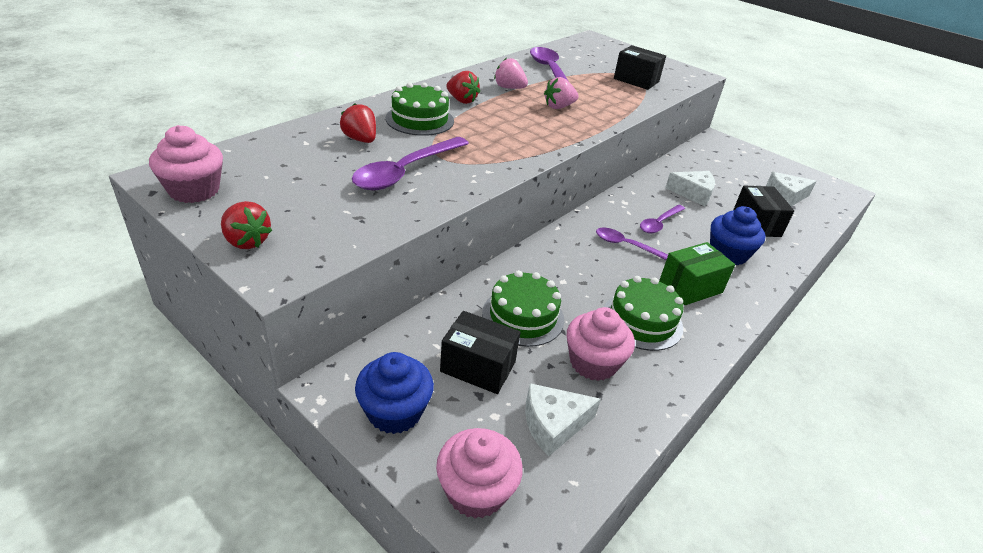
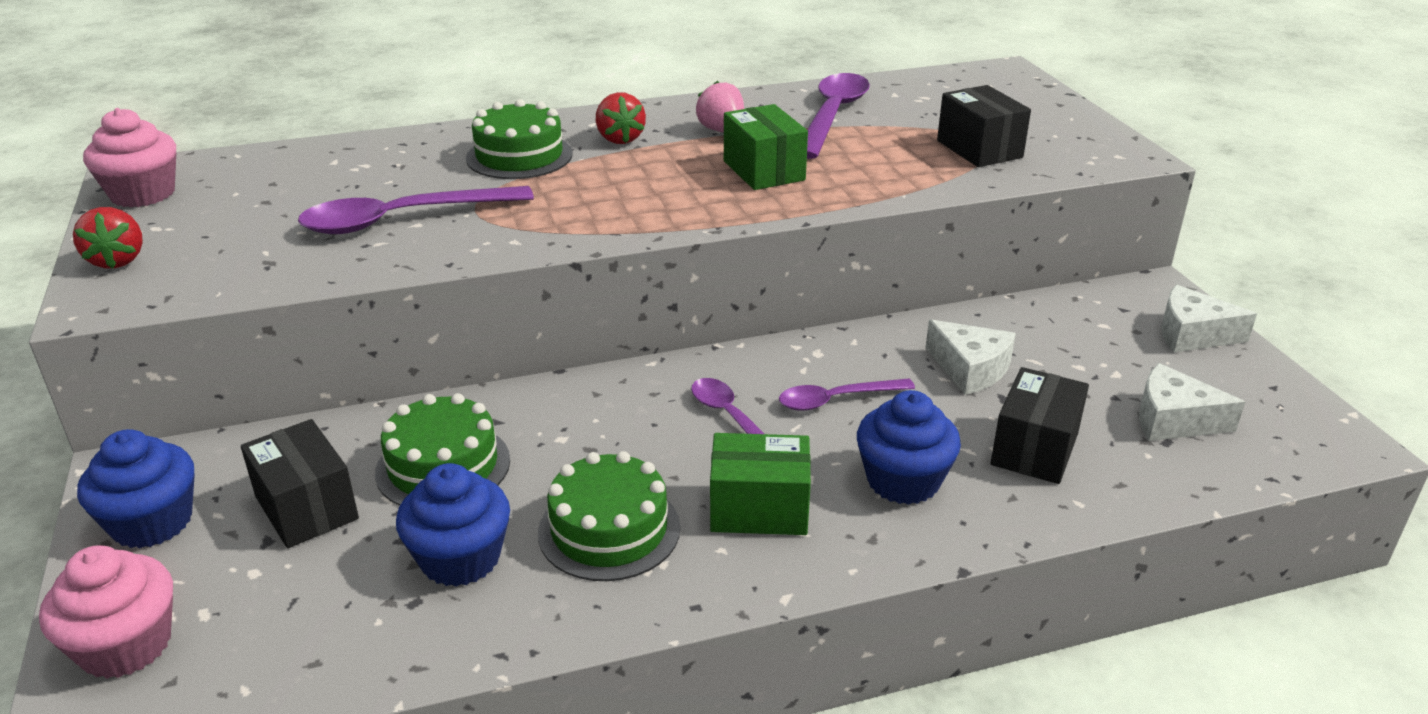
camera: 35 degrees right, 5 degrees down
(360, 140) = (404, 169): red strawberry -> none
(553, 424) = (308, 612): white cheese -> white cheese (1192, 334)
(559, 107) = (764, 170): pink strawberry -> green box
(593, 363) = (460, 558): pink cupcake -> blue cupcake

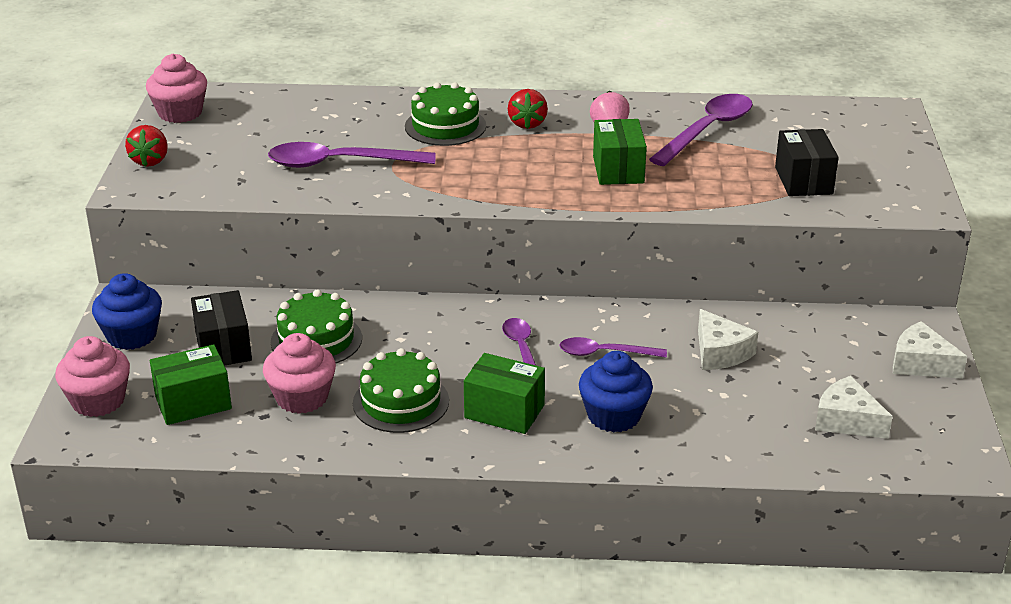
camera: 20 degrees right, 0 degrees up
(291, 609) = (193, 403): none -> green box
(460, 558) = (302, 398): blue cupcake -> pink cupcake
(1034, 449) = (724, 417): black box -> none

